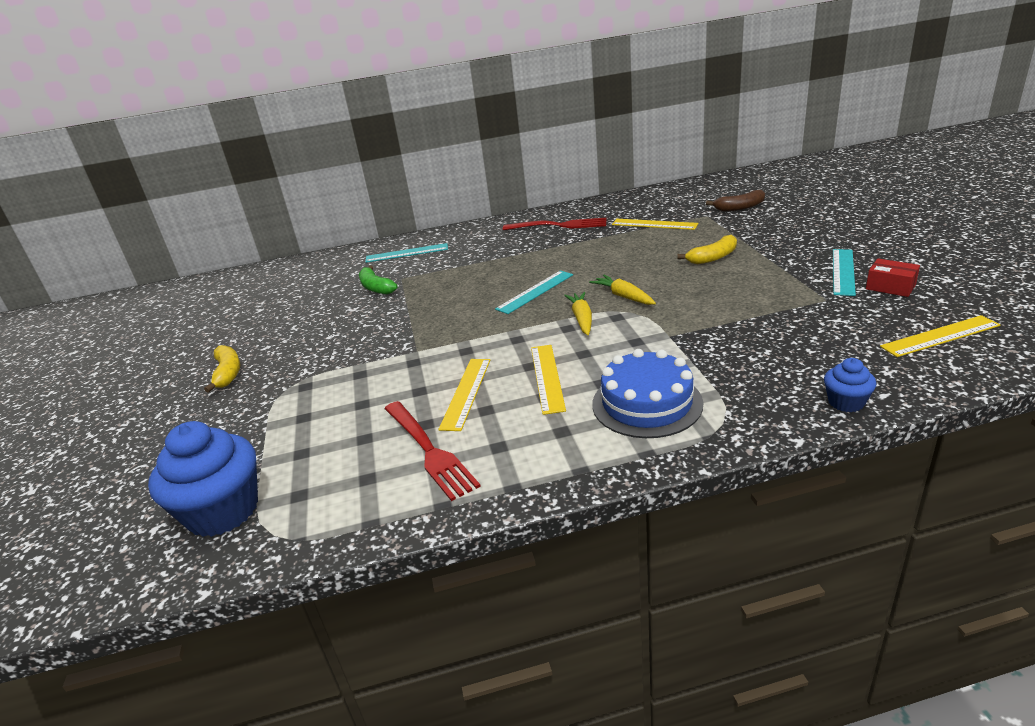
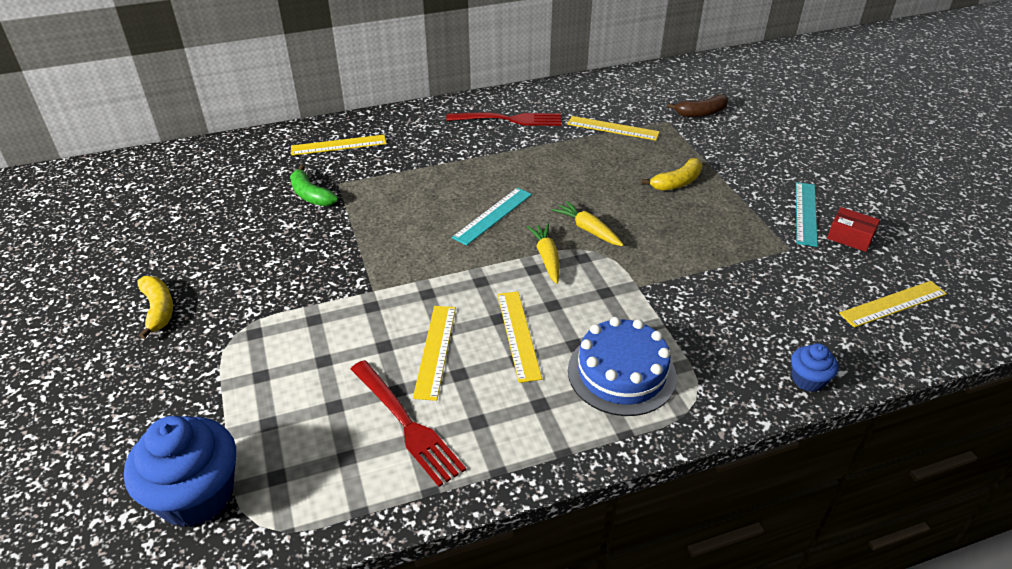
camera: 10 degrees left, 10 degrees up
(407, 253) = (338, 145): turquoise ruler -> yellow ruler

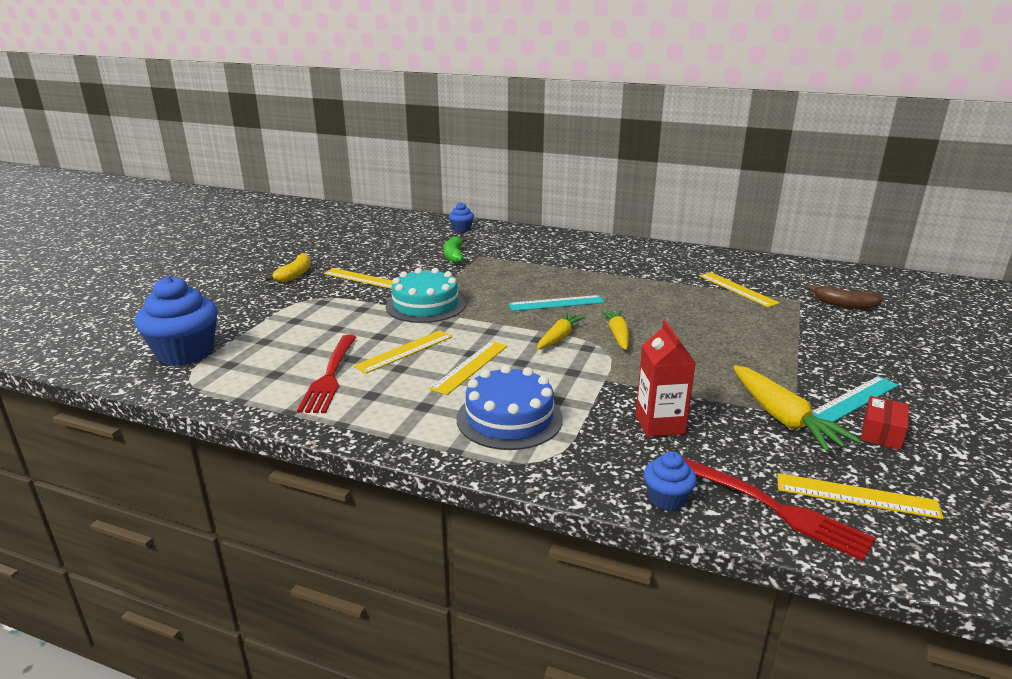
camera: 40 degrees right, 15 degrees down
(265, 150) = (461, 229): none -> blue cupcake
(338, 145) = (510, 239): yellow ruler -> yellow ruler (363, 279)
(374, 280) = (425, 305): none -> turquoise cake
(509, 119) = (654, 260): red fork -> red fork (775, 508)
(677, 182) = (745, 336): yellow banana -> none
(726, 311) = (660, 424): none -> red carton
(787, 257) = (782, 418): none -> yellow carrot
(850, 237) = (881, 433): red box -> red box turned 45 degrees clockwise

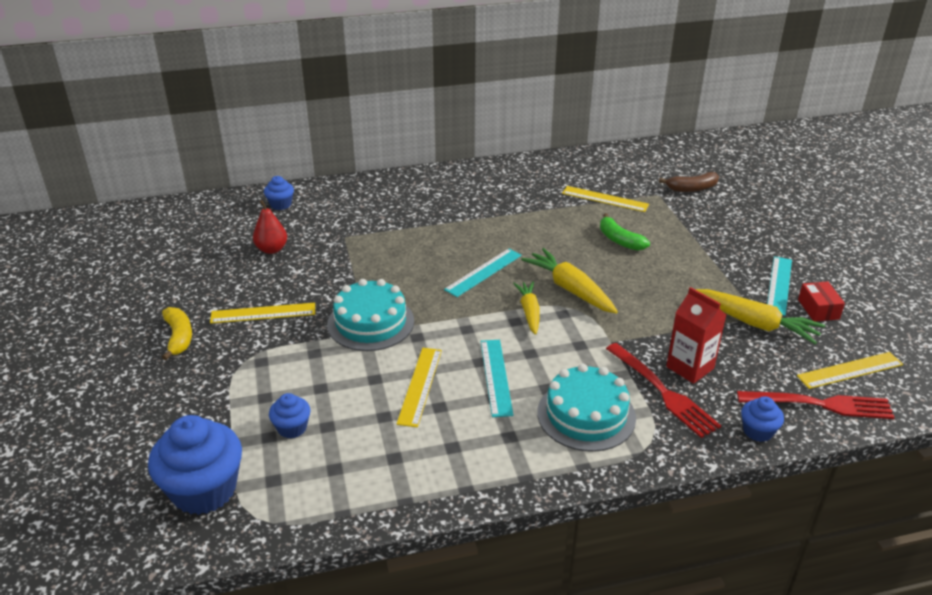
camera: 35 degrees left, 10 degrees up
(285, 342) = (292, 428): none -> blue cupcake
(330, 376) = (389, 445): red fork -> red fork (663, 392)
(420, 249) = (272, 249): none -> red pear
(454, 256) = (319, 246): green banana -> green banana (619, 240)
(470, 367) = (496, 377): yellow ruler -> turquoise ruler
(509, 418) = (586, 415): blue cake -> turquoise cake
(617, 335) = (570, 289): yellow carrot -> yellow carrot, size x1.52

